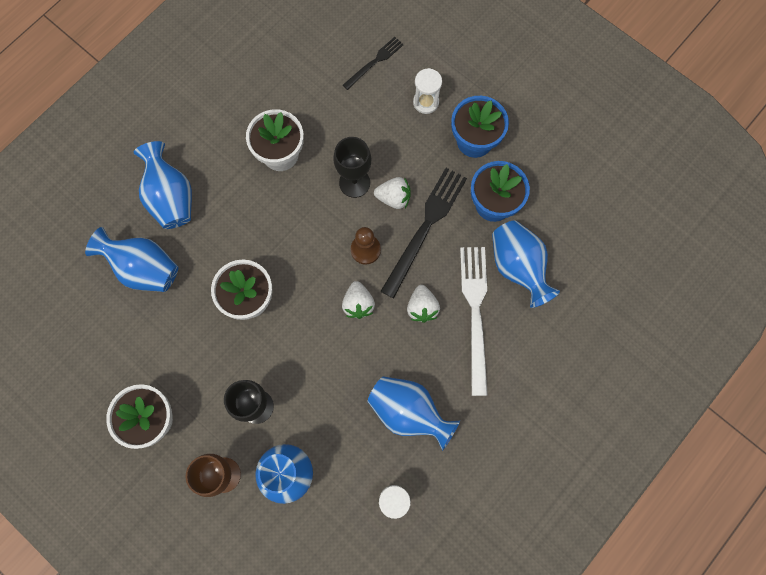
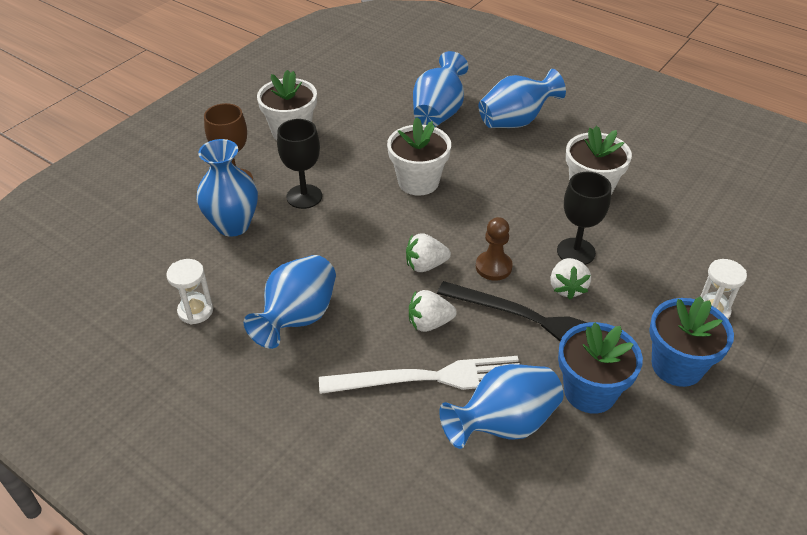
camera: 85 degrees right, 30 degrees down
(374, 62) = (744, 258): black fork -> none

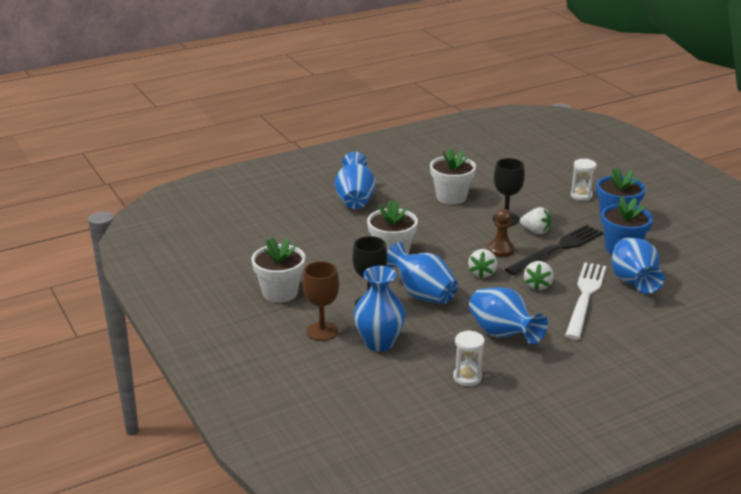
camera: 65 degrees left, 15 degrees down
(438, 112) = (316, 225): blue vase -> blue vase (422, 294)

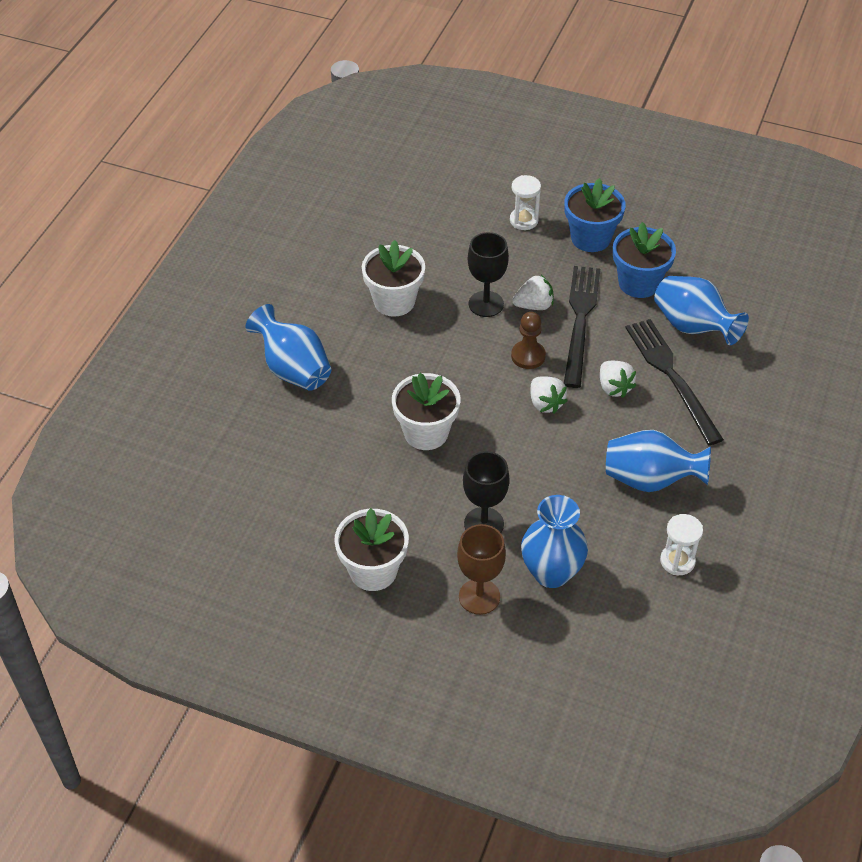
camera: 40 degrees left, 20 degrees up
(422, 294) = (520, 474): blue vase -> none
(585, 297) = (671, 376): white fork -> black fork

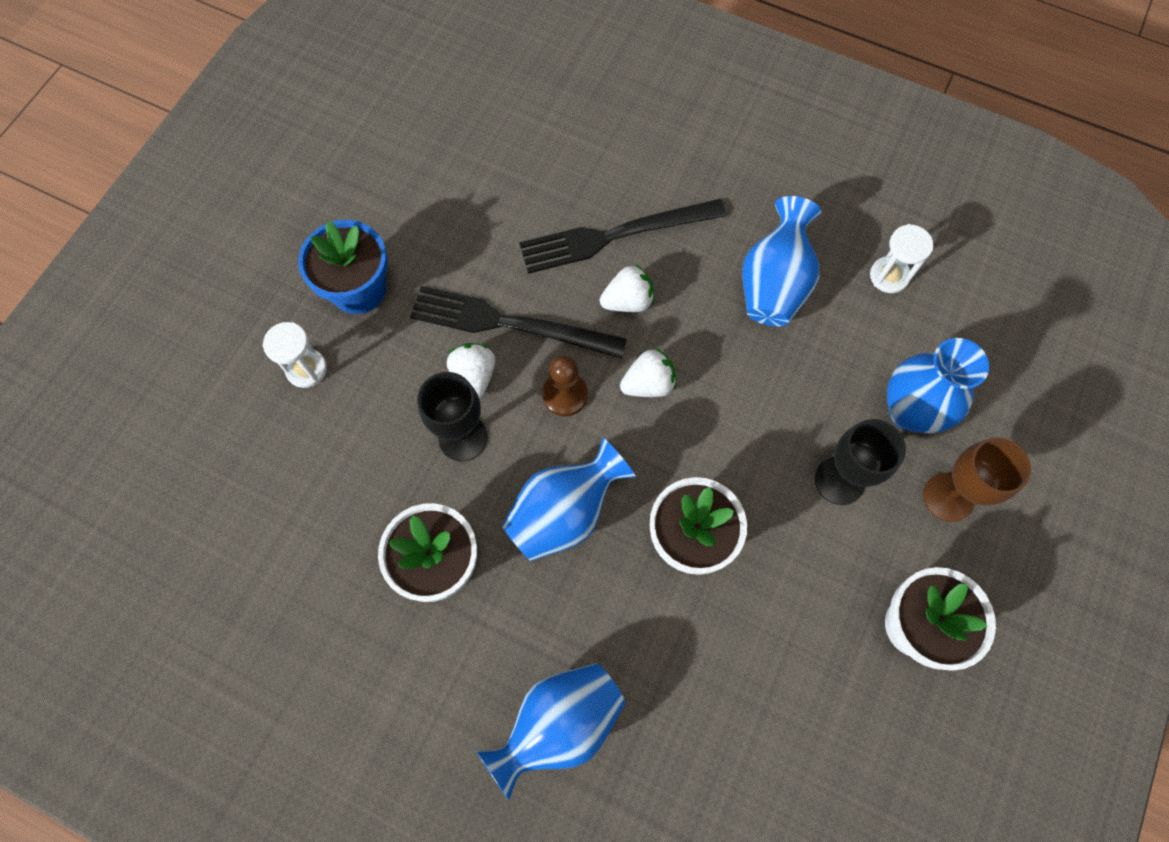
camera: 85 degrees left, 20 degrees up
(638, 283) = (452, 246): blue flower pot -> none
(693, 327) = (536, 199): blue vase -> blue vase (564, 513)

